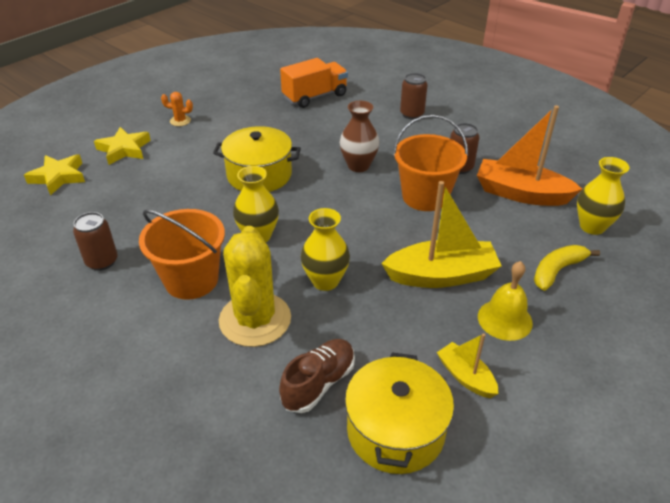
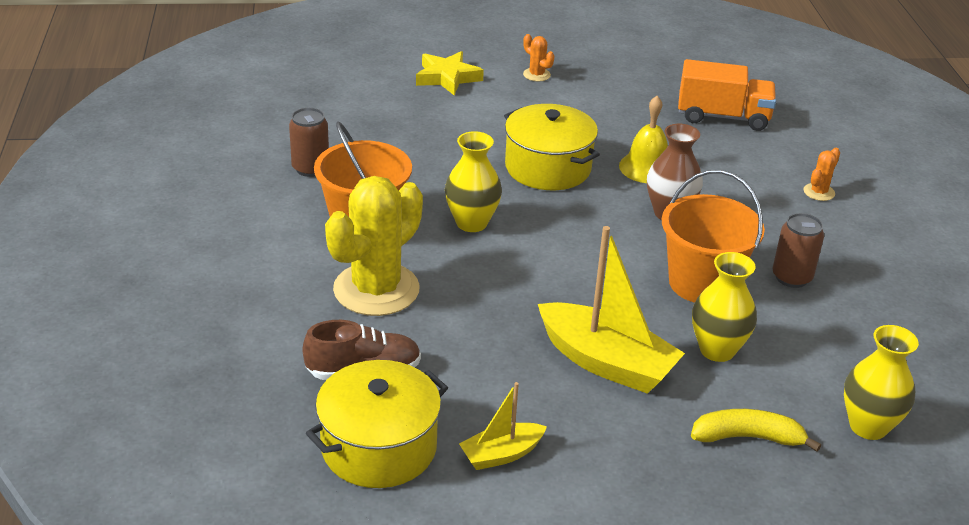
camera: 40 degrees right, 5 degrees down
(58, 177) = (359, 75): yellow star -> none
(325, 281) = (481, 297): yellow vase -> yellow vase (717, 350)
(412, 114) = (819, 192): brown can -> orange cactus
(466, 377) = (501, 454): yellow boat -> yellow boat turned 120 degrees counterclockwise
(504, 319) = (615, 438): yellow bell -> yellow bell (646, 167)
(521, 194) = (829, 344): orange boat -> none

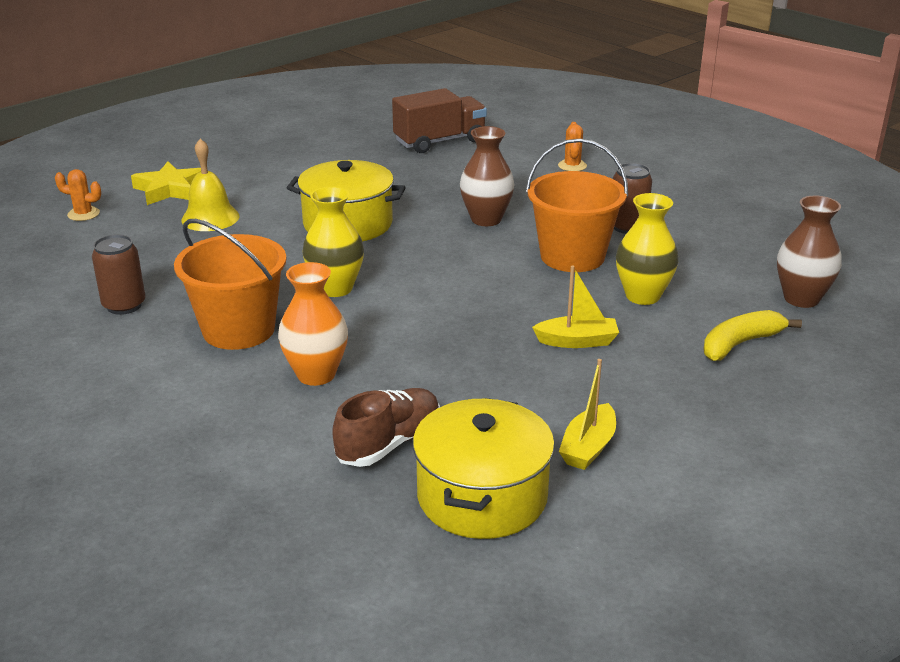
camera: 35 degrees left, 5 degrees down
(376, 289) = (316, 374): yellow cactus -> orange vase
(536, 75) = (250, 161): orange cactus -> orange cactus (83, 214)
(606, 362) = (577, 341): yellow boat -> yellow boat, size x0.54
(646, 167) = (427, 195): yellow bell -> yellow bell (210, 218)
(723, 117) = (440, 141): orange truck -> brown truck
(868, 426) = (801, 299): yellow vase -> brown vase

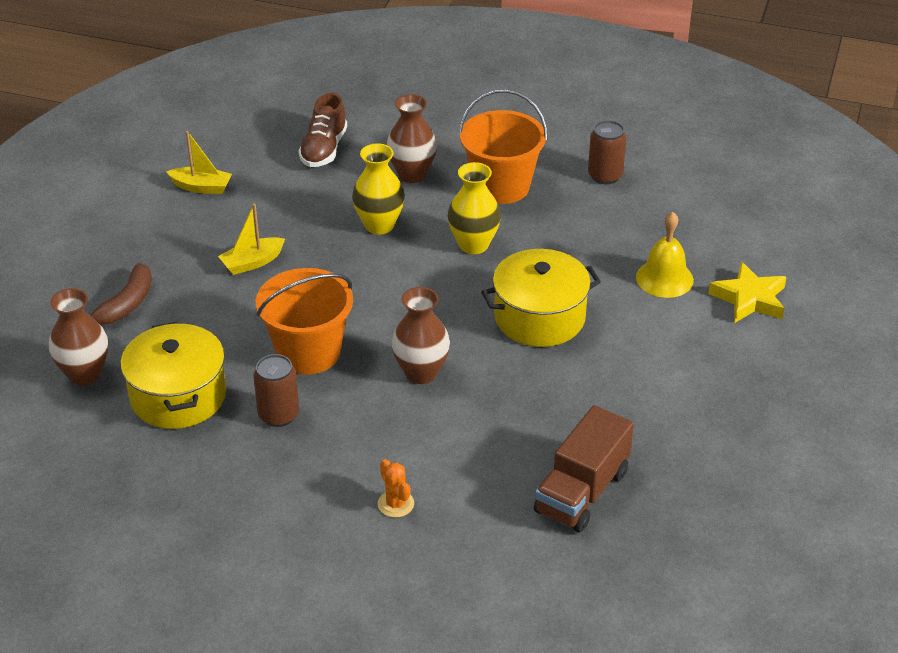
camera: 150 degrees right, 10 degrees up
(83, 214) = (772, 242): orange cactus -> none
(316, 374) = (412, 174): orange vase -> brown vase
(482, 496) = (247, 140): yellow pot -> yellow pot (178, 396)
(588, 447) = (201, 187): yellow boat -> yellow boat turned 105 degrees clockwise
(642, 296) = (223, 327): yellow vase -> yellow vase (379, 225)
(740, 344) = (126, 304): yellow banana -> brown banana

